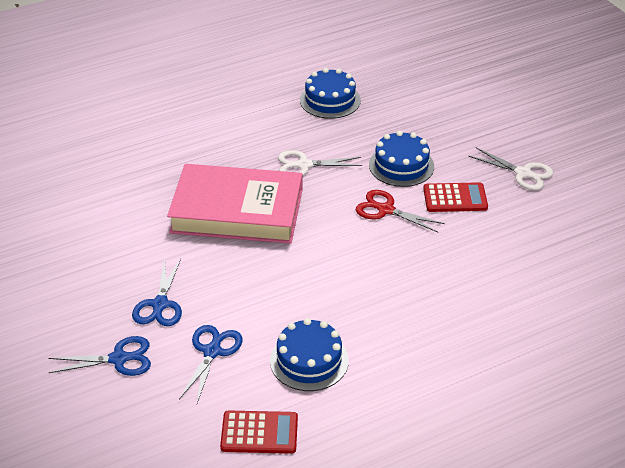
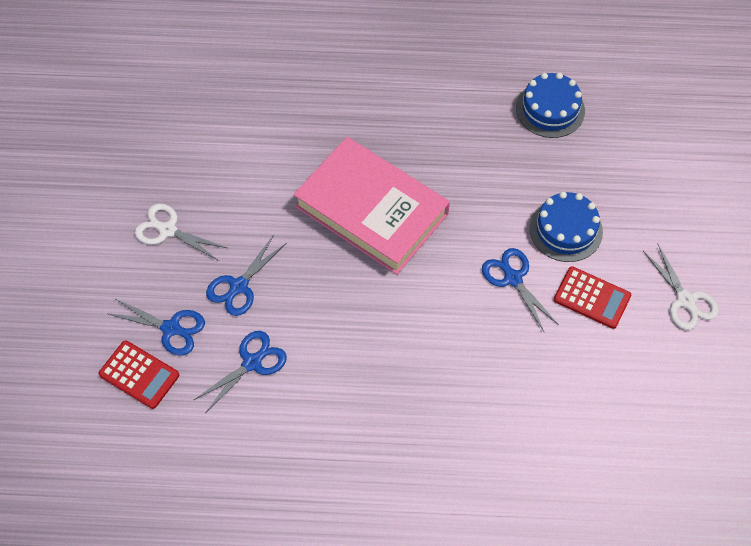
camera: 30 degrees right, 20 degrees up
(259, 433) = (239, 471): red calculator -> red calculator (139, 374)
(304, 165) = (470, 183): white scissors -> white scissors (168, 230)
(309, 360) = (328, 418): blue cake -> none
(386, 210) = (513, 278): red scissors -> blue scissors

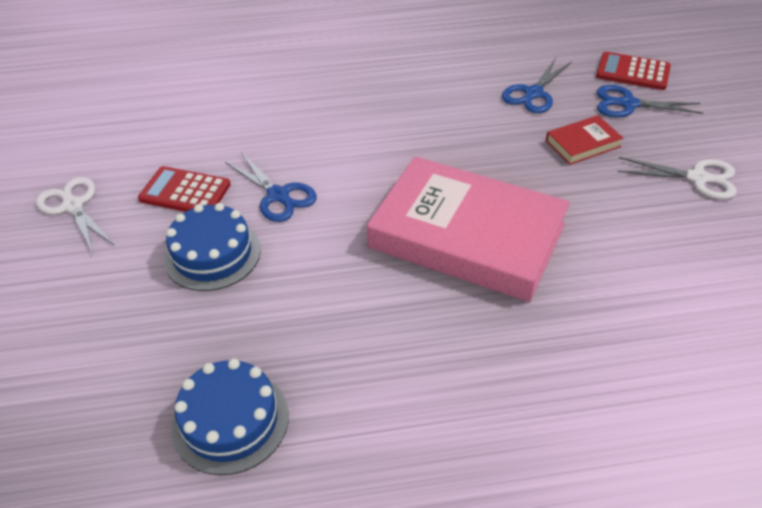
camera: 170 degrees right, 15 degrees down
(239, 286) = (583, 144): blue scissors -> red book

